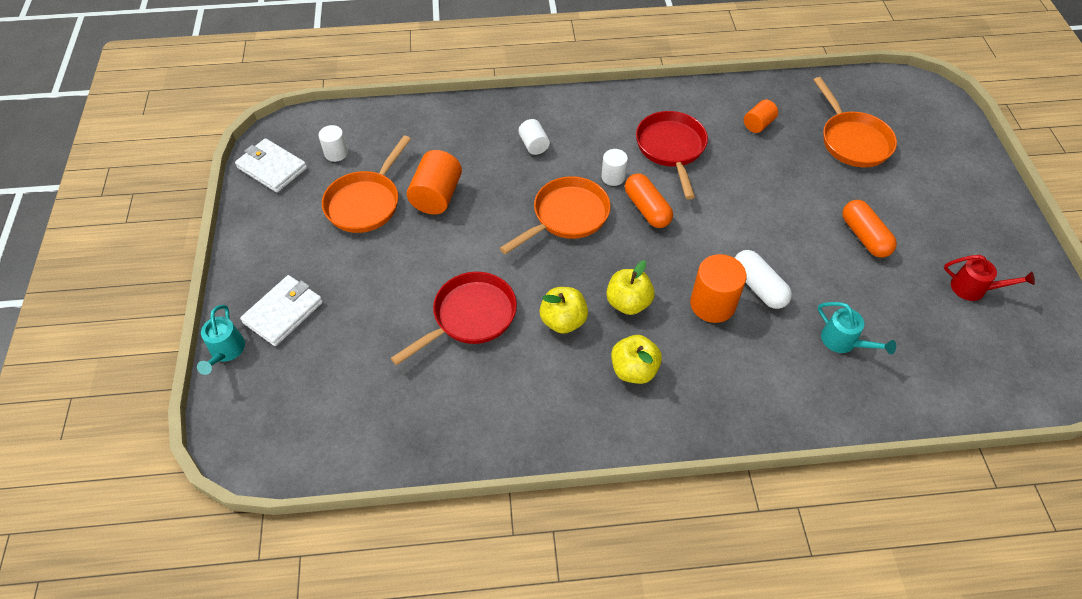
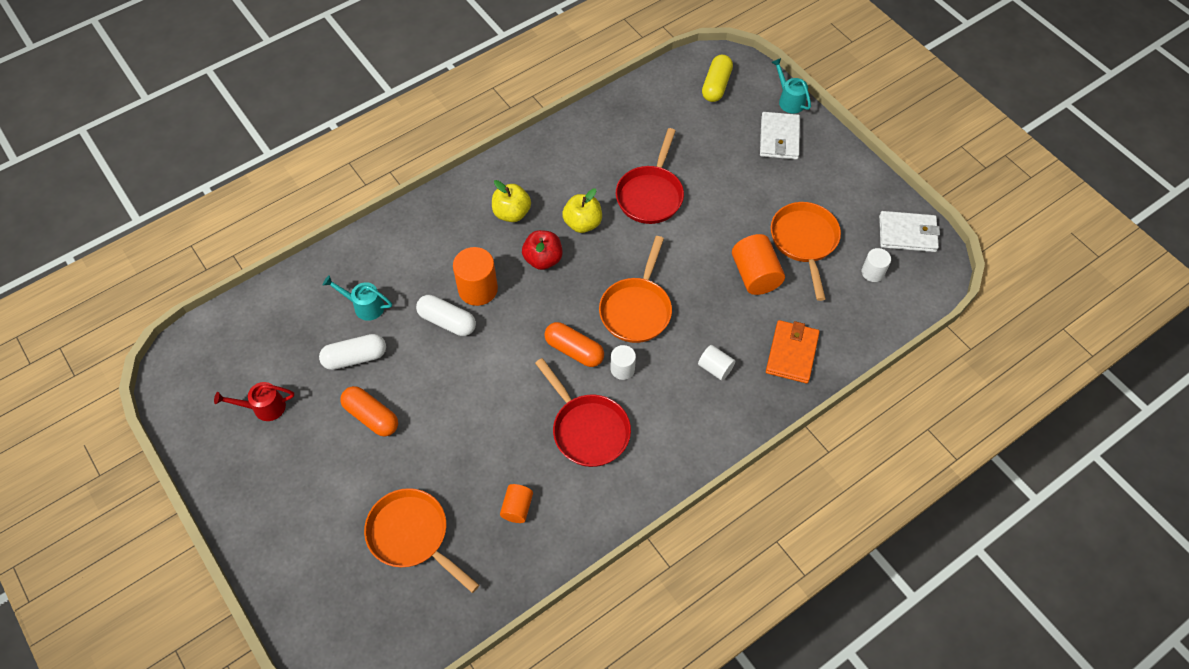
camera: 150 degrees right, 5 degrees up
(283, 415) = (716, 85): none -> yellow capsule
(462, 128) = (792, 353): none -> orange wallet
(628, 303) = (543, 259): yellow apple -> red apple
(867, 294) = (355, 357): none -> white capsule

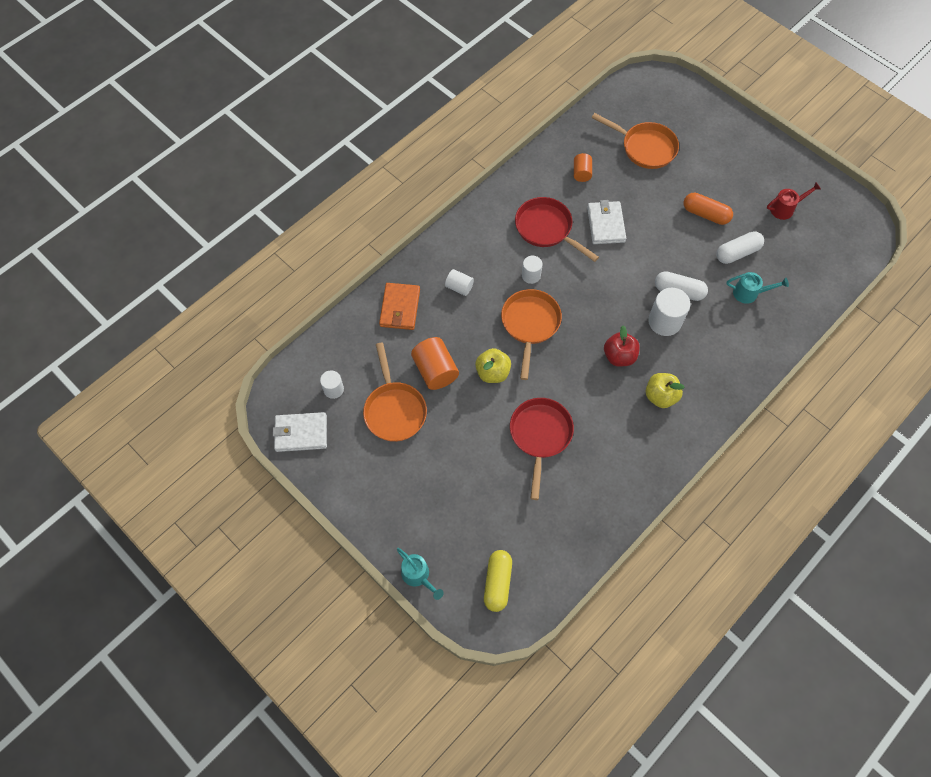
camera: 170 degrees right, 5 degrees up
(478, 289) = (664, 321): orange cylinder -> white cylinder
(574, 350) = (572, 284): orange capsule -> none
(582, 223) = (595, 396): yellow apple -> yellow apple (492, 372)
(779, 138) = (425, 523): white wallet -> white wallet (606, 224)

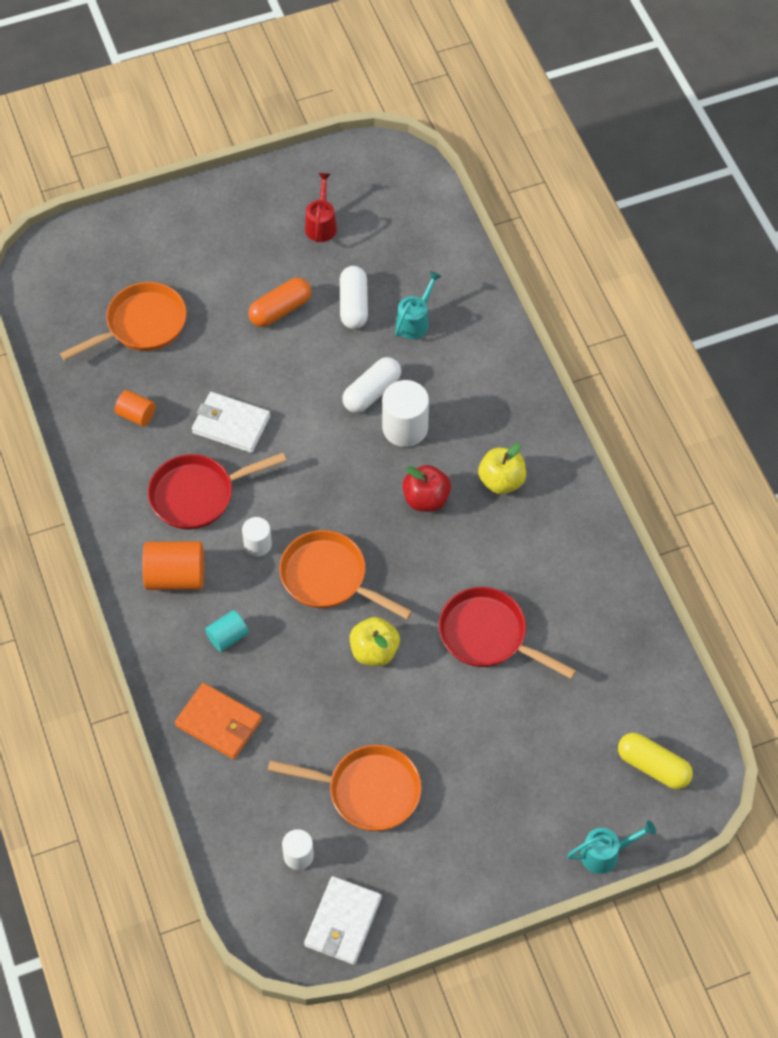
camera: 65 degrees left, 5 degrees down
(435, 371) = (336, 718): orange cylinder -> orange cylinder (175, 576)
(459, 287) = (227, 637): white cylinder -> turquoise cylinder

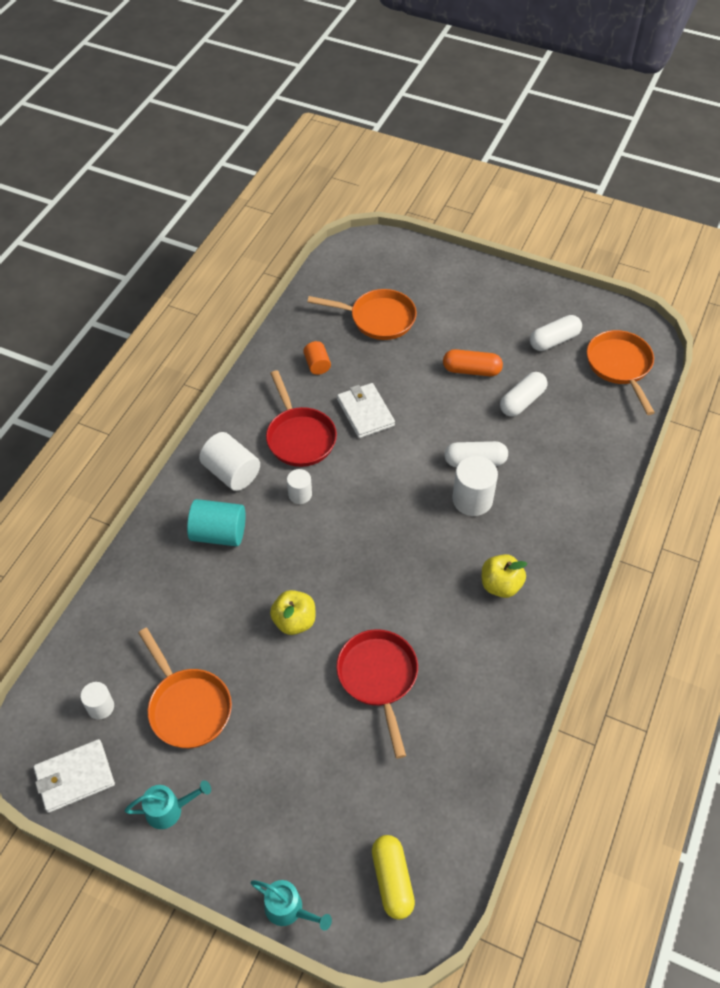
camera: 45 degrees right, 5 degrees down
(175, 576) = (231, 473): orange cylinder -> white cylinder
(198, 494) = (299, 437): red pan -> red pan turned 135 degrees counterclockwise
(219, 723) = (153, 580): orange wallet -> none
(227, 637) = (219, 533): turquoise cylinder -> turquoise cylinder, size x1.70
(321, 224) = (554, 340): red watering can -> white capsule
(329, 578) = (319, 551): orange pan -> orange pan (620, 366)
(415, 321) = (552, 440): turquoise watering can -> turquoise watering can (169, 809)
(426, 499) = (436, 555): red apple -> none

